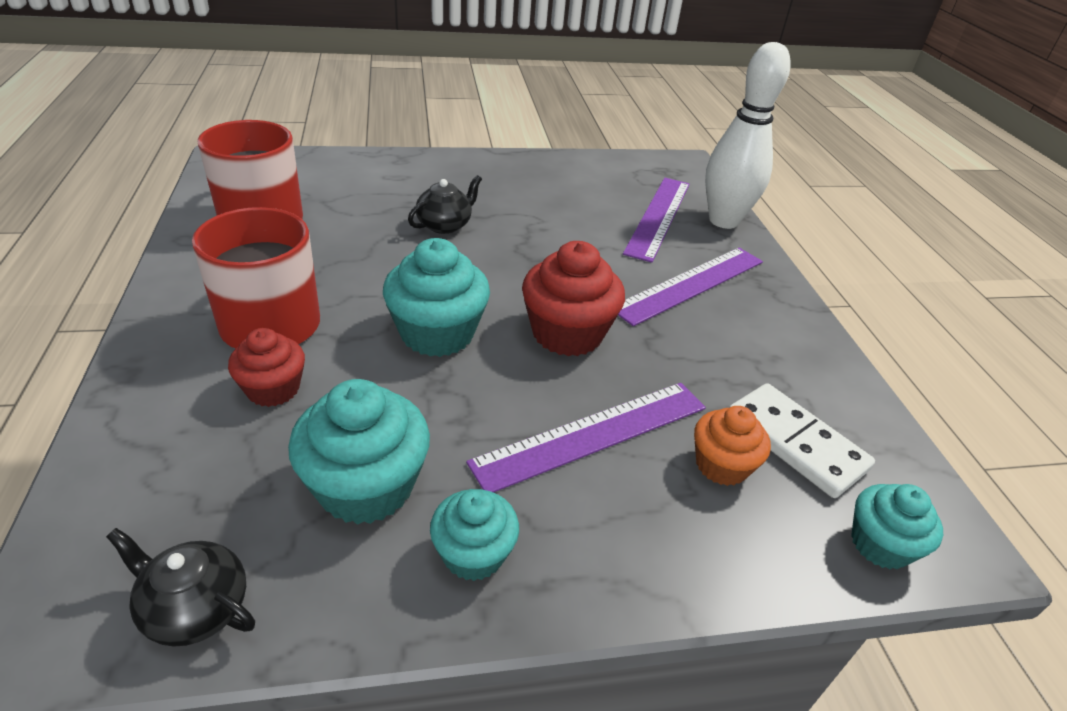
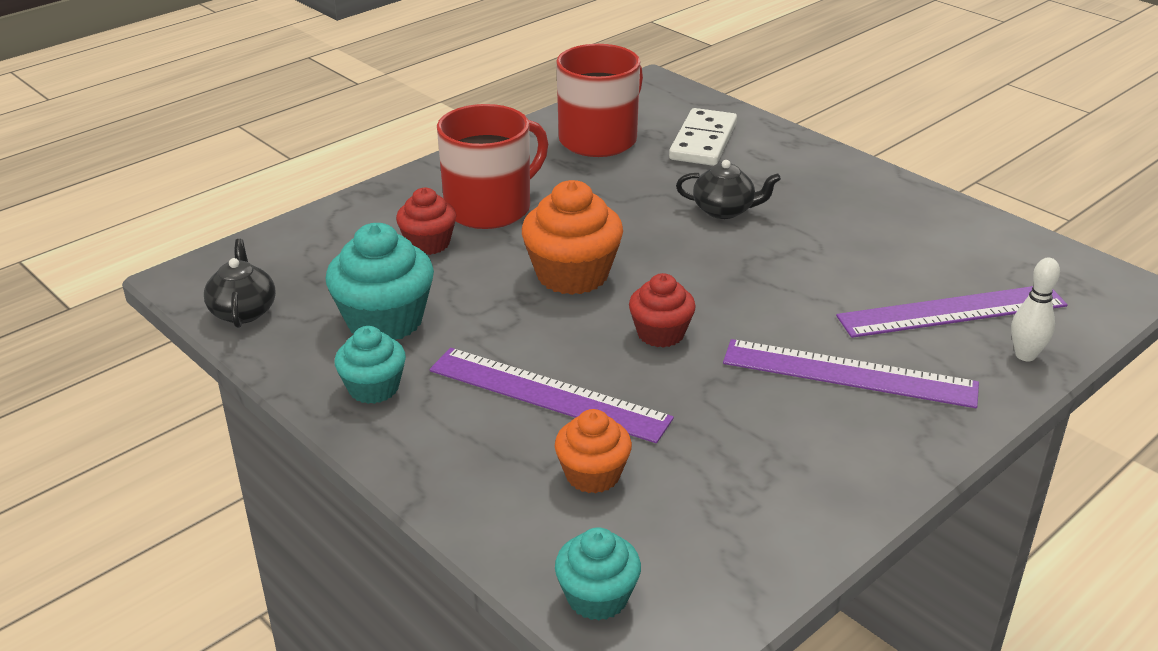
camera: 60 degrees right, 5 degrees down
(437, 333) = (572, 275): turquoise cupcake -> orange cupcake
(567, 333) = (660, 333): red cupcake -> red cupcake, size x0.62
(723, 221) = (1025, 355): white bowling pin -> white bowling pin, size x0.47
(795, 442) = (678, 512): white domino -> white domino (703, 141)

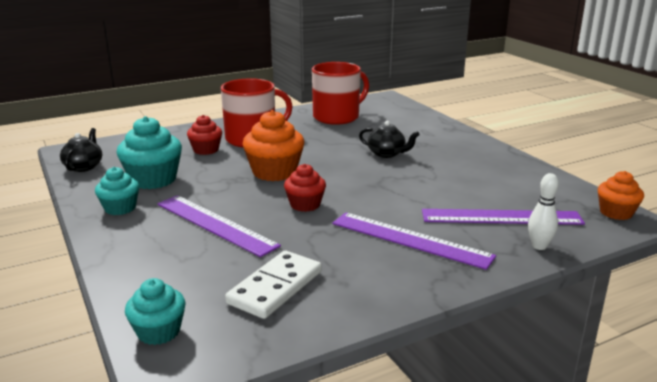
camera: 15 degrees right, 10 degrees down
(593, 475) = (209, 267): orange cupcake -> orange cupcake (616, 213)
(703, 141) = (396, 123): white domino -> white domino (275, 287)

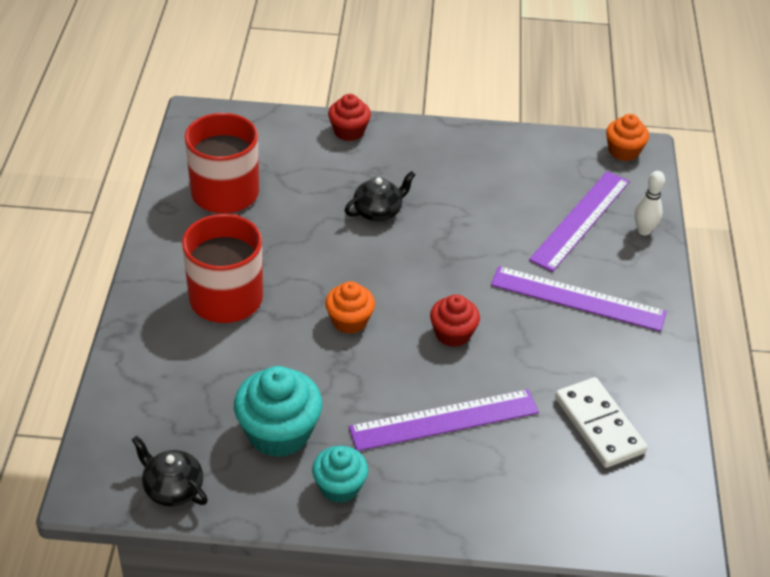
camera: 60 degrees left, 20 degrees up
(159, 331) = (620, 529): turquoise cupcake -> none
(206, 150) = (224, 352): red cupcake -> red cupcake (349, 131)
(274, 172) = (349, 321): orange cupcake -> orange cupcake, size x0.62
(410, 239) = (578, 298): purple ruler -> purple ruler turned 45 degrees clockwise

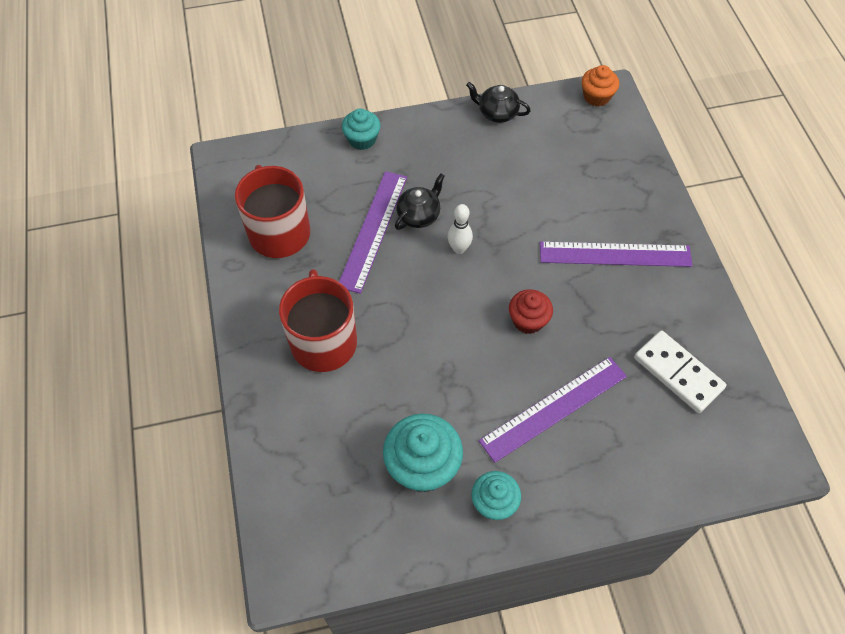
camera: 15 degrees left, 15 degrees up
(172, 489) = (355, 552): black teapot -> black teapot (497, 113)
(349, 131) = (362, 139): red cupcake -> turquoise cupcake
(349, 321) = (438, 334): orange cupcake -> none
(581, 220) = (588, 175): purple ruler -> purple ruler (373, 230)
(644, 231) = (642, 171): white bowling pin -> white bowling pin (459, 249)

